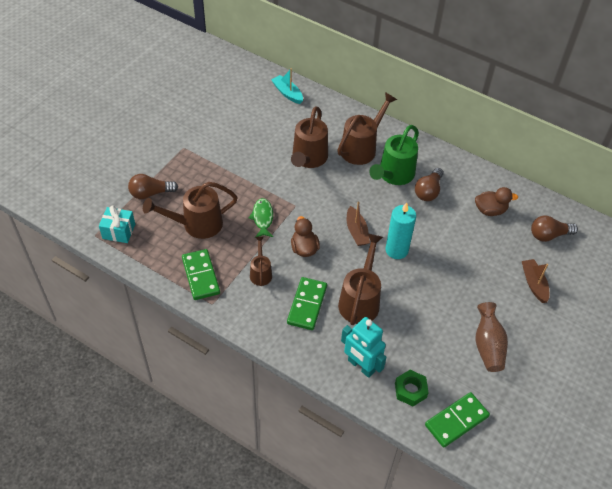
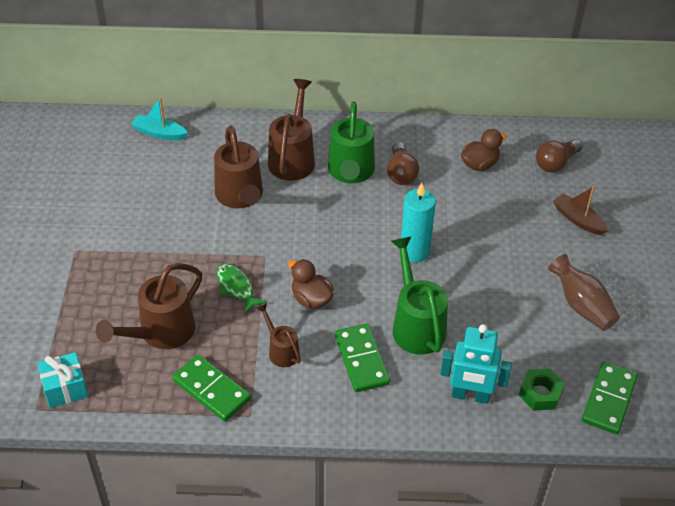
camera: 30 degrees left, 5 degrees down
(151, 193) = (73, 323): brown light bulb -> none
(356, 231) = (356, 252): brown boat -> none
(360, 300) = (416, 324): brown watering can -> green watering can

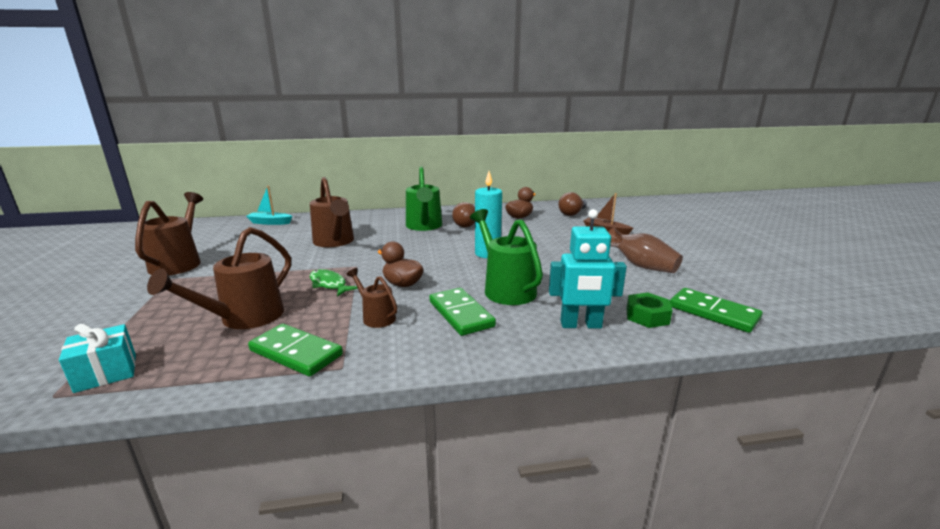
camera: 10 degrees left, 25 degrees down
(293, 157) = (377, 224): brown watering can -> brown watering can (179, 262)
(609, 399) = (713, 313): green domino -> green domino turned 60 degrees counterclockwise

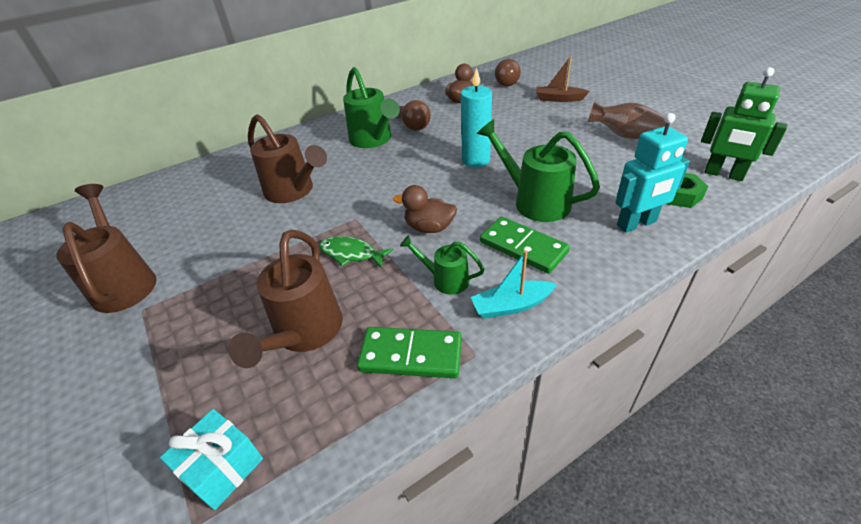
camera: 20 degrees left, 20 degrees up
(270, 222) = (177, 184): turquoise boat -> turquoise boat (511, 306)
(376, 317) = (445, 279): brown watering can -> green watering can
(713, 313) = (723, 174): green domino -> green robot

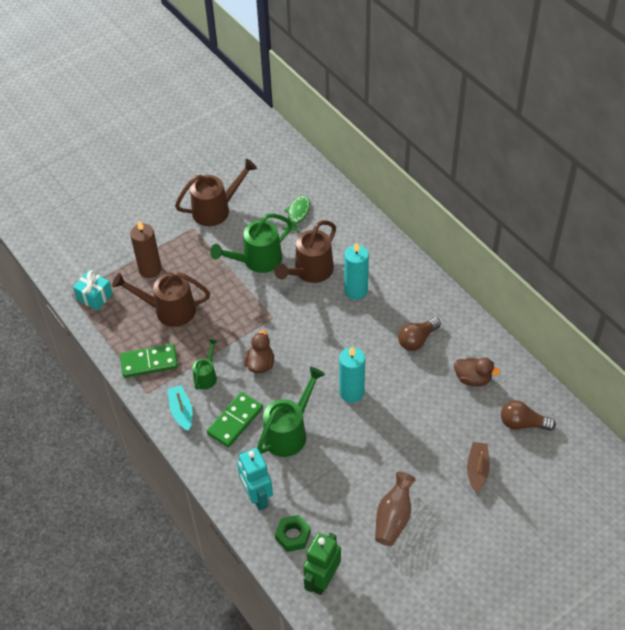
camera: 85 degrees right, 10 degrees up
(200, 367) = (150, 269): none -> brown candle
(336, 160) = (356, 291): none -> turquoise candle
(351, 254) = (234, 321): green fish -> green fish (297, 214)
(373, 140) = (389, 313): green watering can -> green watering can (257, 261)
(411, 355) = (149, 362): green domino -> green domino turned 75 degrees clockwise

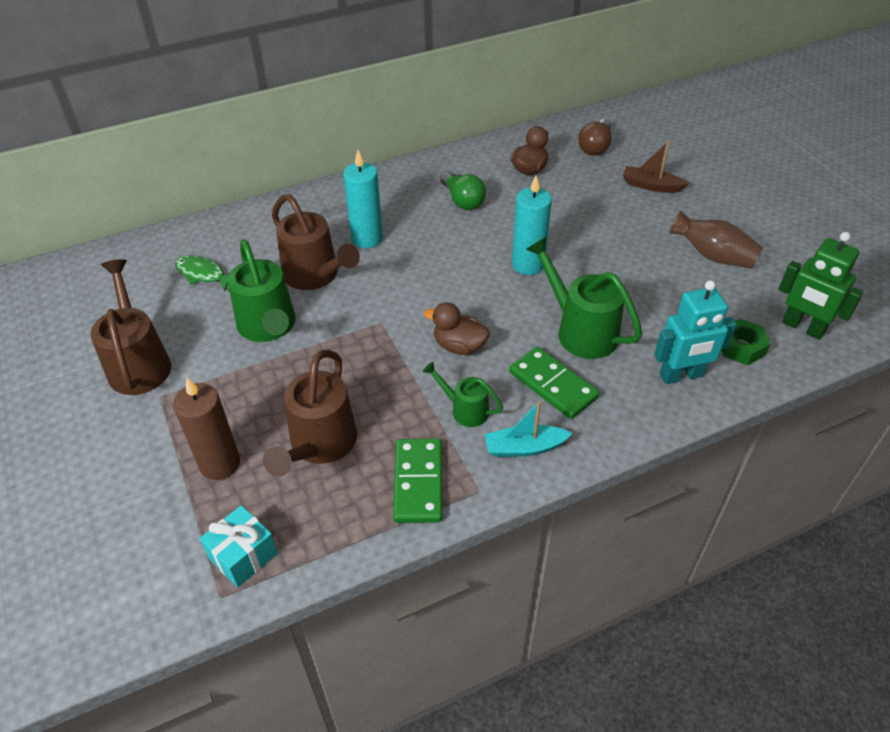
camera: 80 degrees left, 5 degrees down
(417, 340) = (462, 200): brown light bulb -> green light bulb

